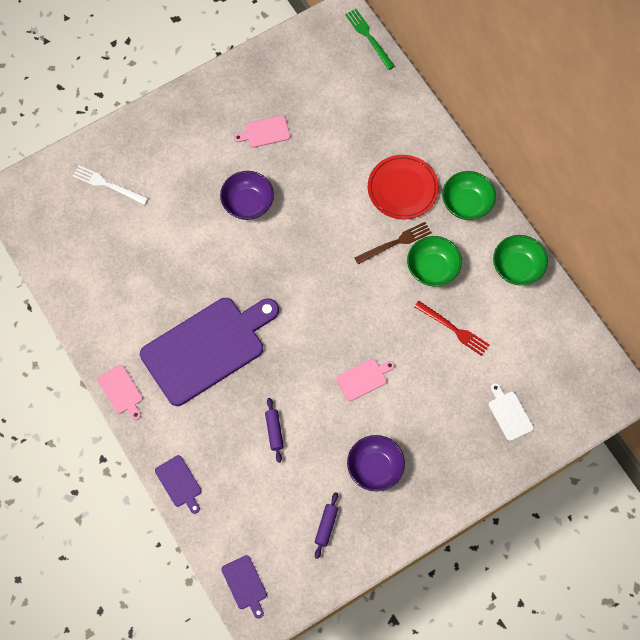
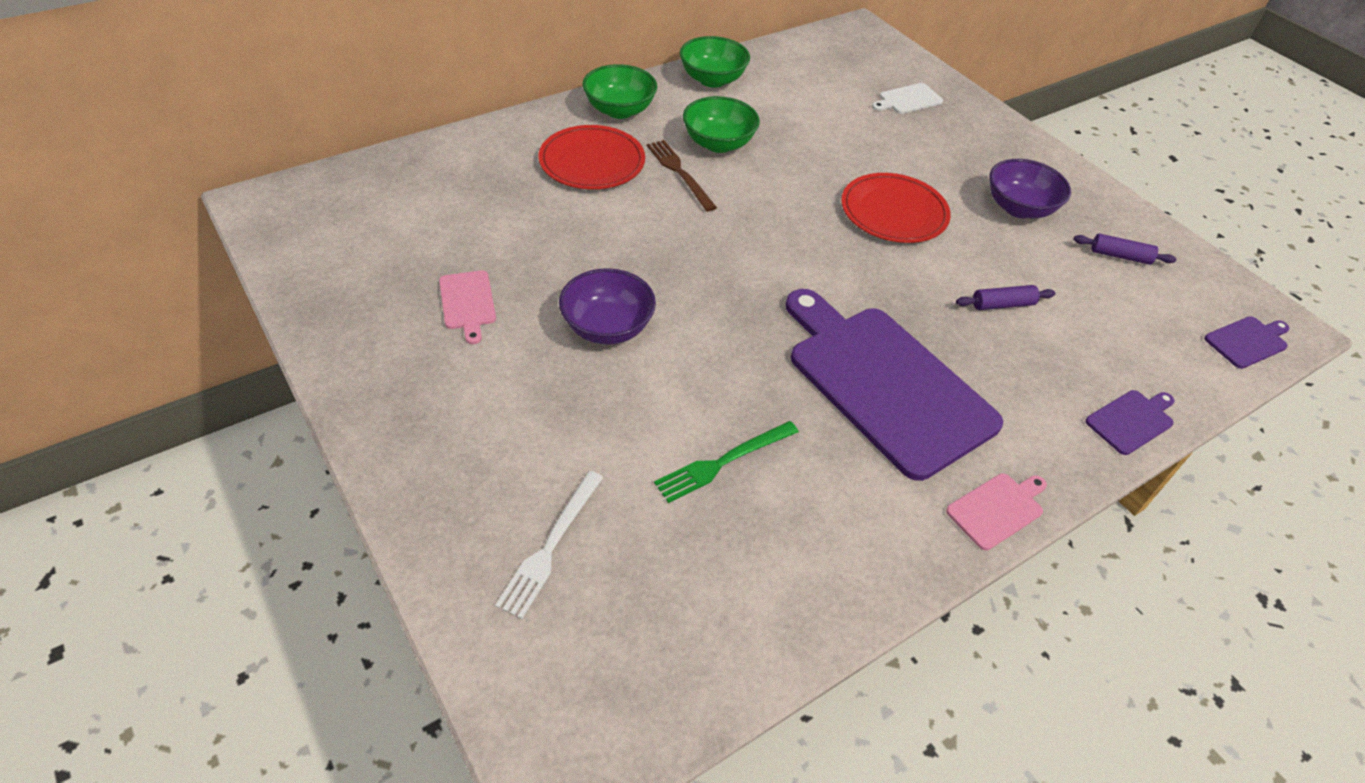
camera: 95 degrees left, 20 degrees down
(363, 379) = (893, 212): pink cutting board -> red plate
(369, 37) = (314, 180): green fork -> green fork (723, 462)
(453, 329) = (804, 132): red fork -> none

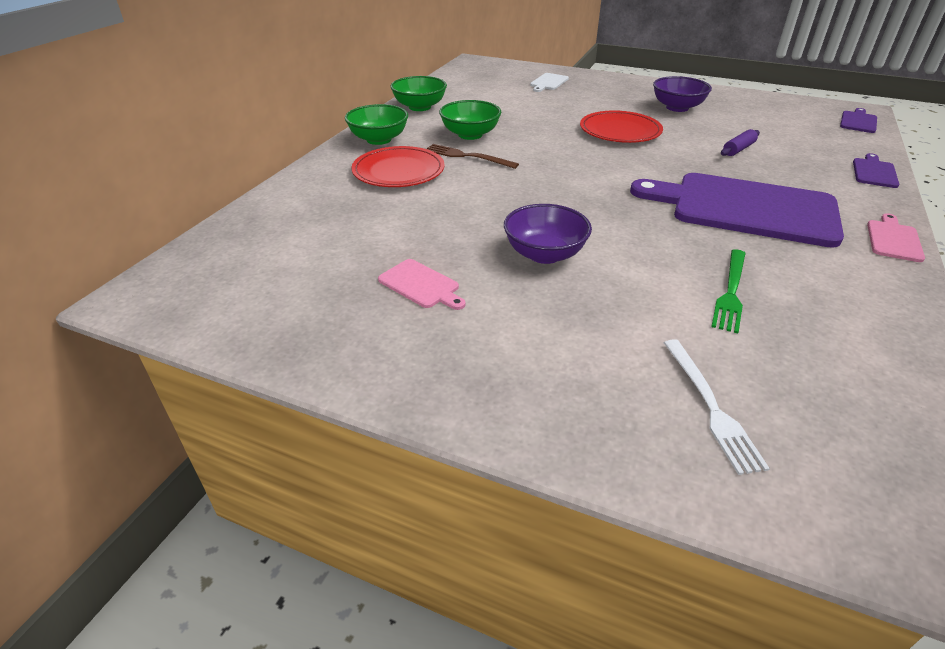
camera: 30 degrees left, 10 degrees down
(1120, 256) = (753, 110): purple rolling pin -> none

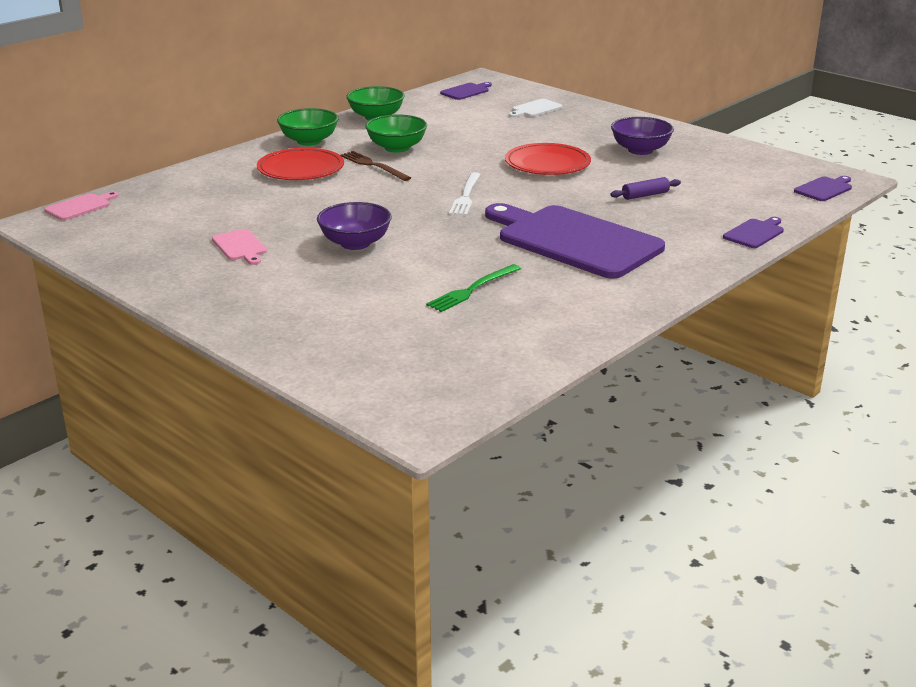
camera: 20 degrees right, 10 degrees down
(473, 74) = (466, 91): none -> purple cutting board
(710, 406) = (365, 341): white fork -> white fork (466, 196)
(893, 239) = (675, 282): pink cutting board -> pink cutting board (80, 206)

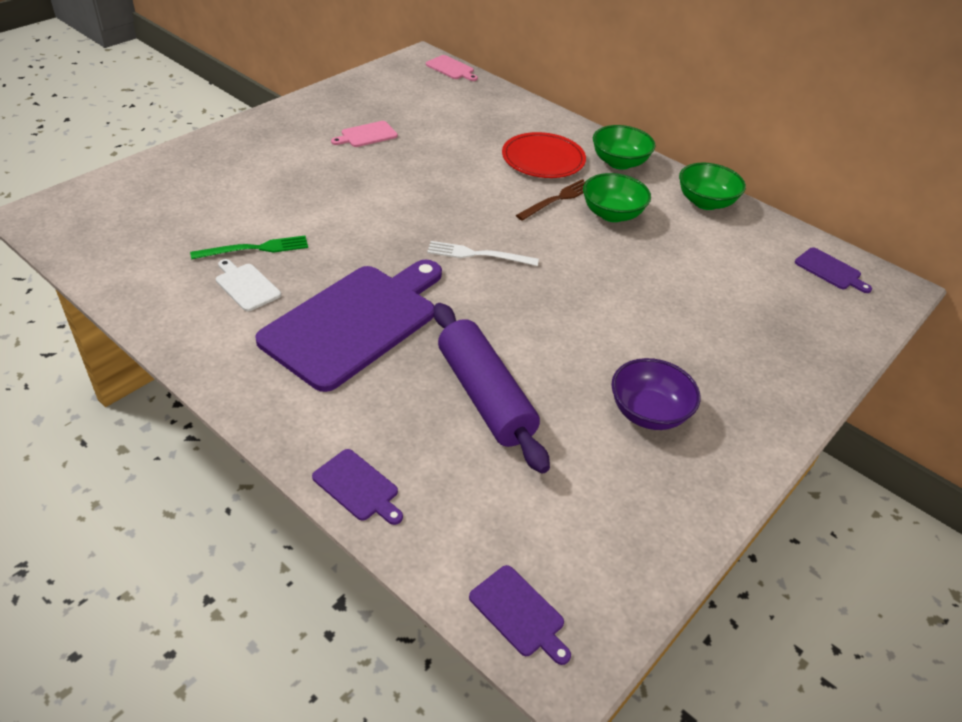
camera: 85 degrees right, 15 degrees up
(355, 243) = (365, 188): purple bowl -> none
(472, 289) = (255, 249): green fork -> green fork turned 120 degrees clockwise
(535, 109) = (785, 326): white cutting board -> white cutting board (246, 286)
(547, 163) = (582, 321): red plate -> none
(645, 195) = (485, 396): purple rolling pin -> purple rolling pin, size x2.31

